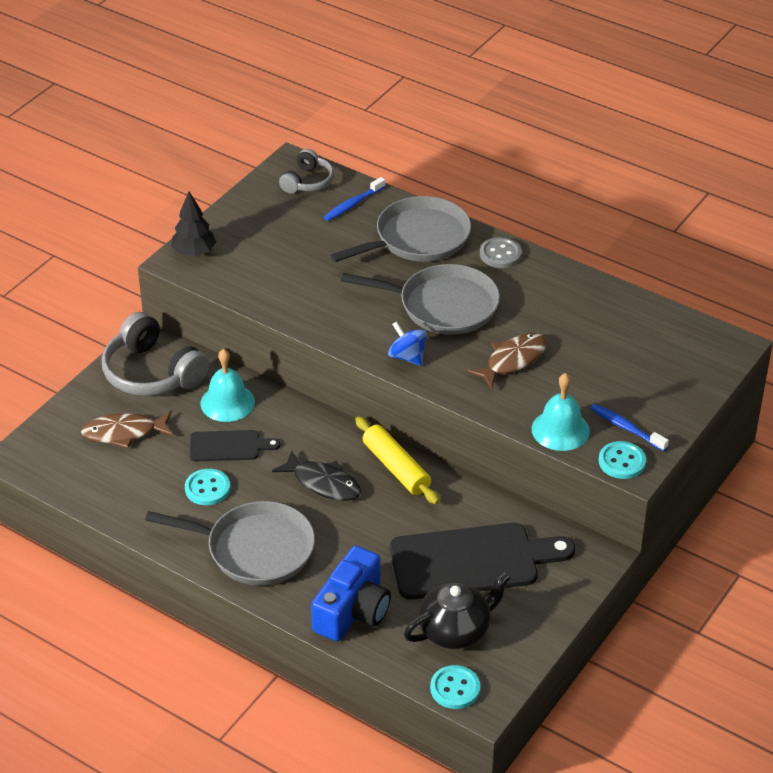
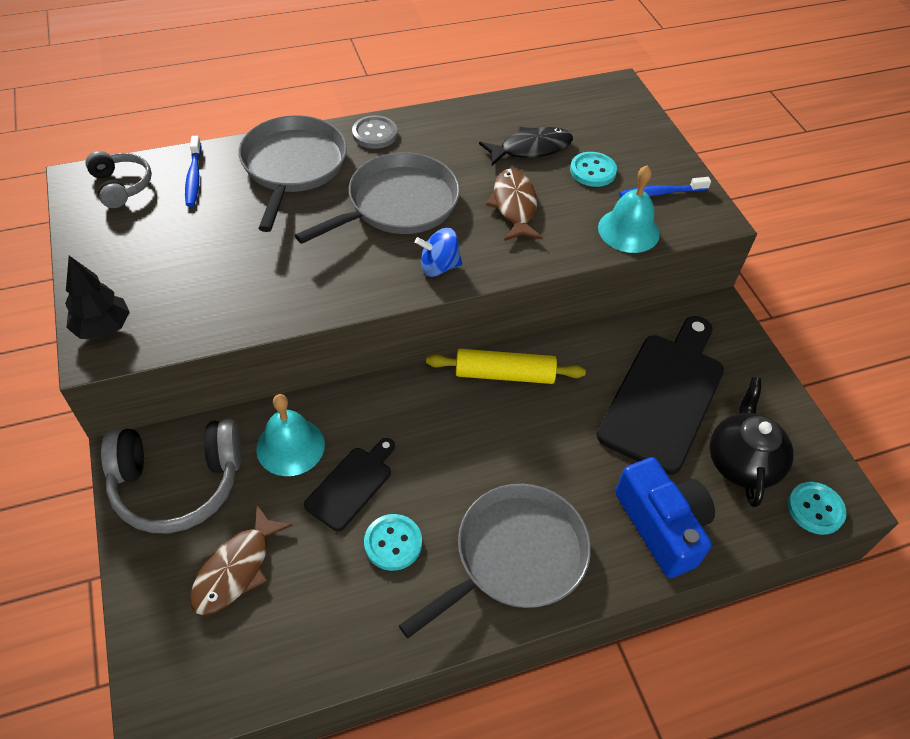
camera: 55 degrees left, 10 degrees up
(323, 483) = (474, 440): black fish -> black fish (531, 148)
(622, 462) = (699, 219): turquoise button -> turquoise button (593, 171)

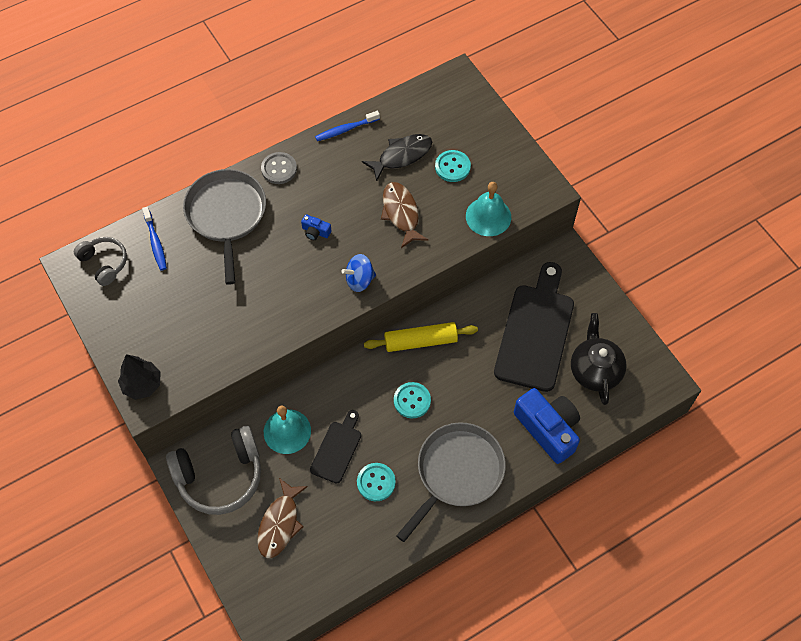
camera: 10 degrees left, 10 degrees up
(398, 204) = (315, 232): grey pan -> blue camera
(660, 193) = (506, 176): blue toothbrush -> blue toothbrush (345, 129)
(815, 509) = (646, 393): turquoise button -> turquoise button (412, 401)

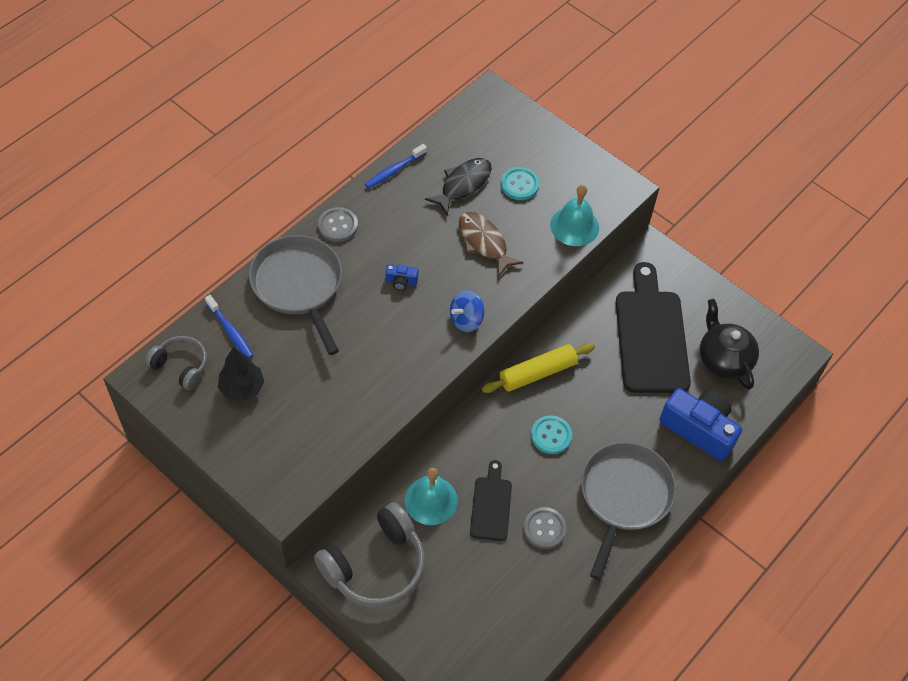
camera: 20 degrees left, 5 degrees down
(142, 385) = (271, 484): black tree -> black tree (242, 388)
(280, 523) = (458, 598): brown fish -> none
(376, 482) = (544, 528): turquoise button -> grey button

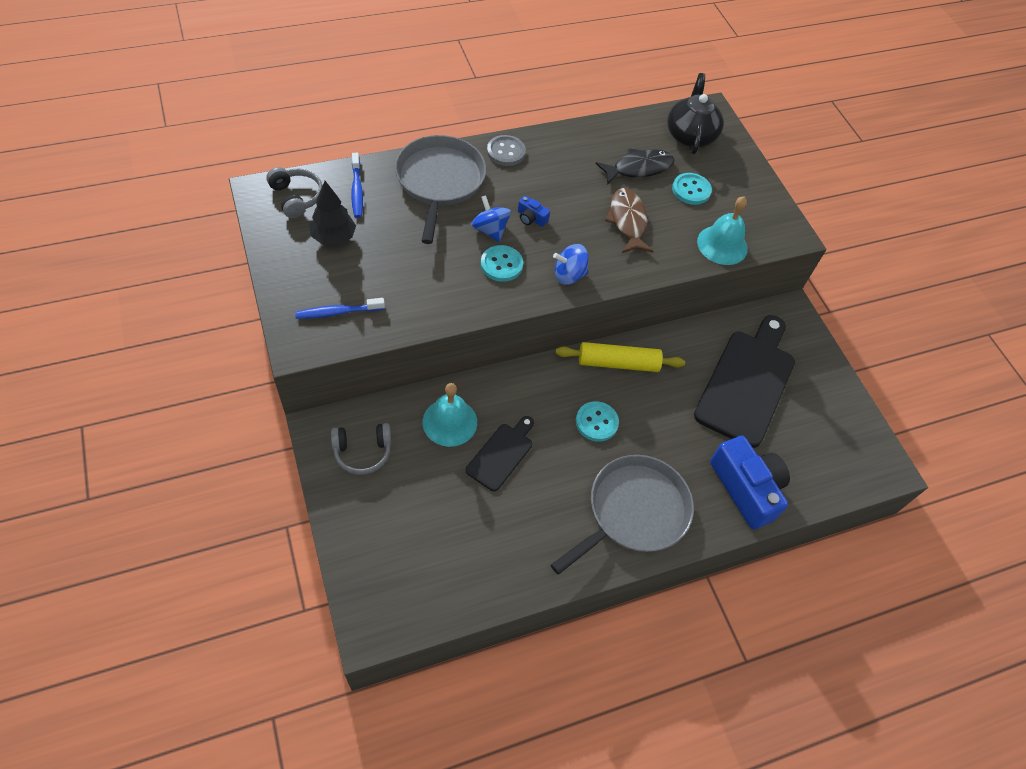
camera: 25 degrees right, 0 degrees up
(373, 311) = (490, 230): none -> blue spinning top
(375, 566) = (362, 452): grey headphones -> grey headphones, size x0.57
(394, 170) = (584, 132): blue toothbrush -> blue toothbrush (337, 312)
(404, 339) = (501, 264): none -> turquoise button
(544, 528) = (538, 501): grey button -> none
(723, 359) = (808, 437): black teapot -> black teapot (690, 135)

